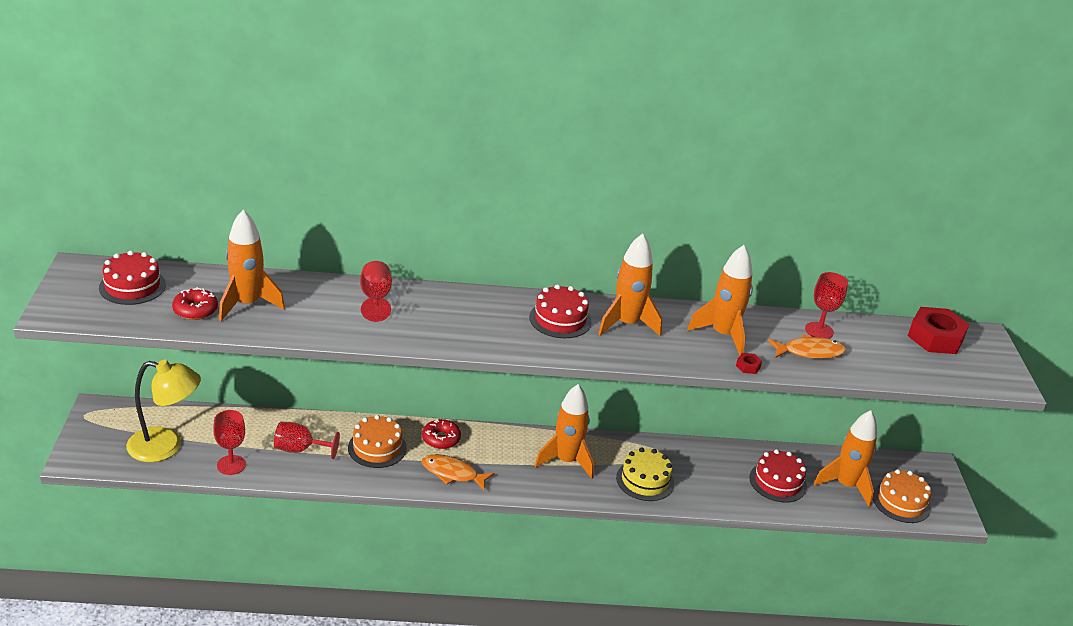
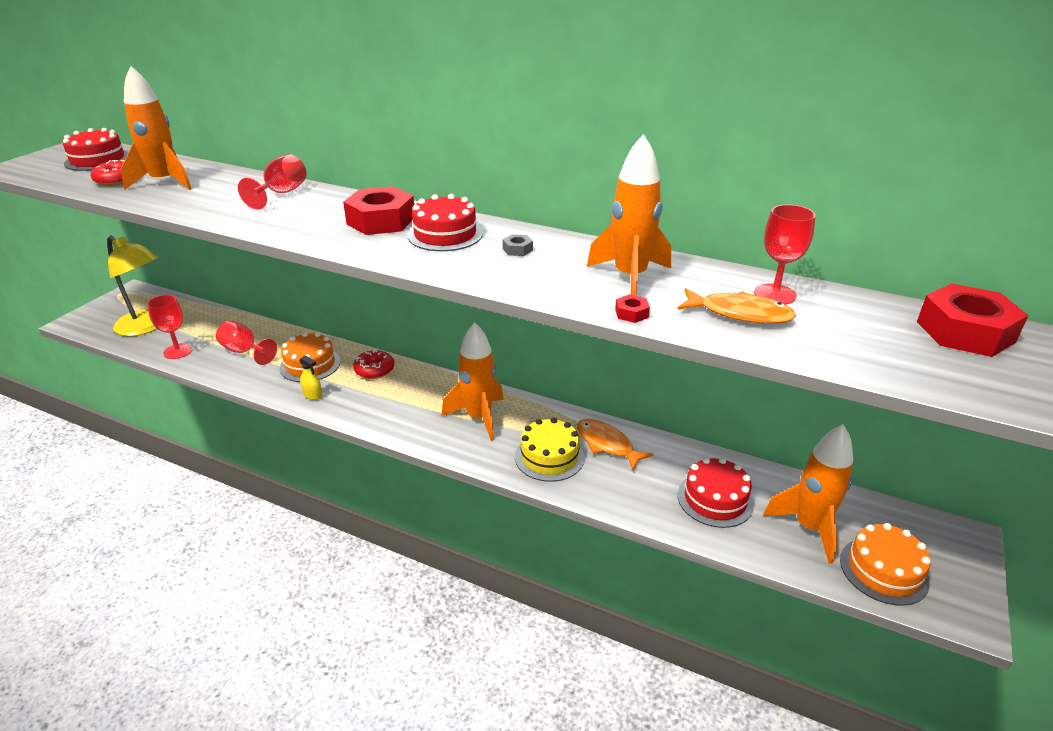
camera: 30 degrees right, 0 degrees up
(409, 476) = (312, 395): none -> yellow spray bottle
(452, 473) = (355, 402): orange fish -> orange fish (607, 444)
(495, 314) = (381, 221): none -> red nut
(626, 324) = (517, 249): orange rocket -> grey nut

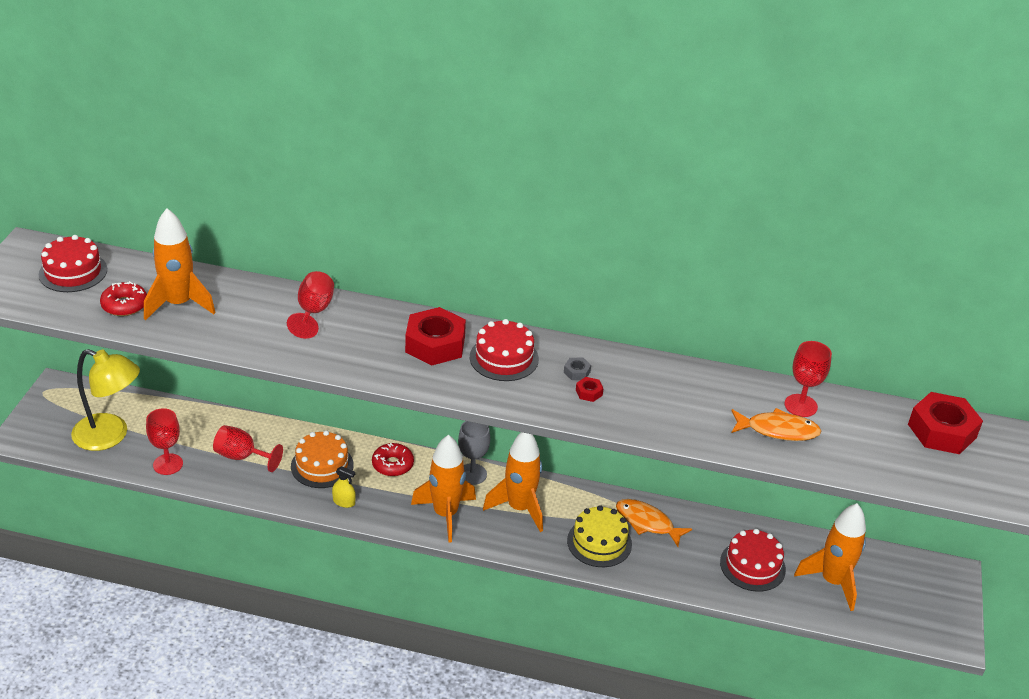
camera: 15 degrees left, 5 degrees up
(445, 384) = (472, 474): none -> grey goblet
(630, 277) = (683, 398): orange rocket -> orange rocket (445, 514)
(631, 313) = (696, 439): red nut -> red nut (589, 392)
(883, 570) = (892, 611): orange cake -> none

